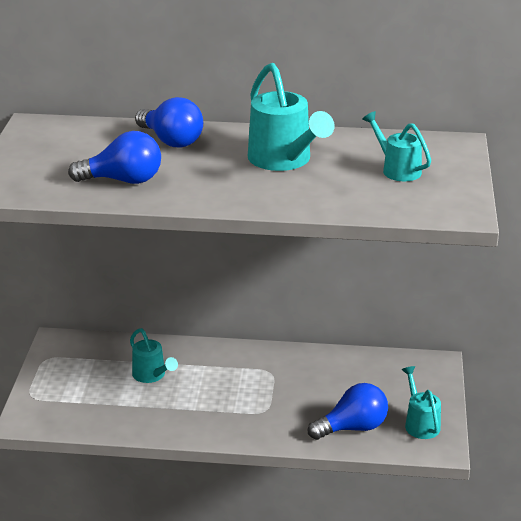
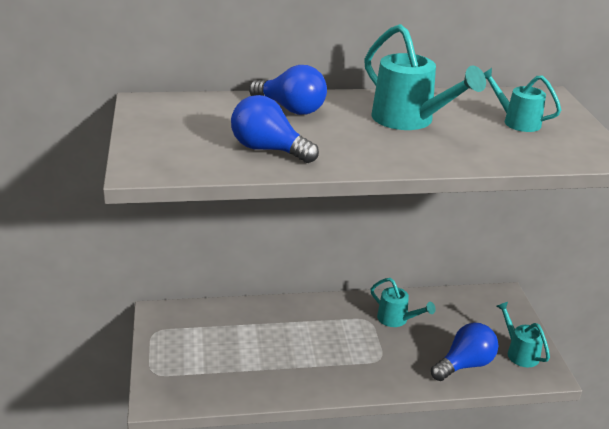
camera: 15 degrees left, 0 degrees up
(123, 180) = (268, 150): blue light bulb -> blue light bulb turned 135 degrees counterclockwise
(151, 375) = (262, 336): turquoise watering can -> turquoise watering can (396, 319)

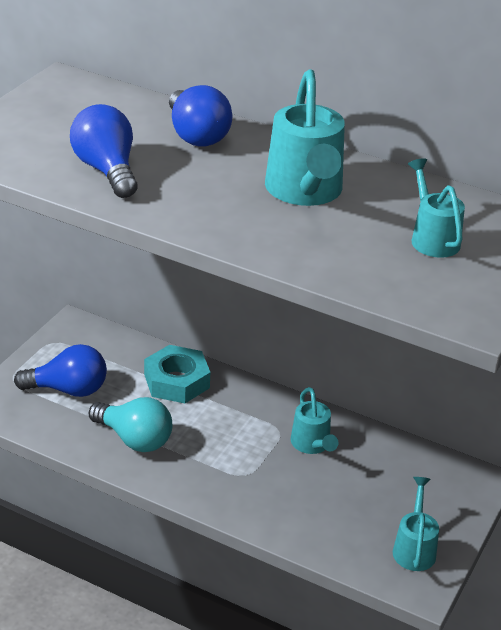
camera: 35 degrees right, 5 degrees up
(270, 319) = (176, 381): none -> turquoise nut
(286, 371) = (134, 439): none -> turquoise light bulb
(465, 365) = (332, 527): blue light bulb -> blue light bulb (68, 389)

